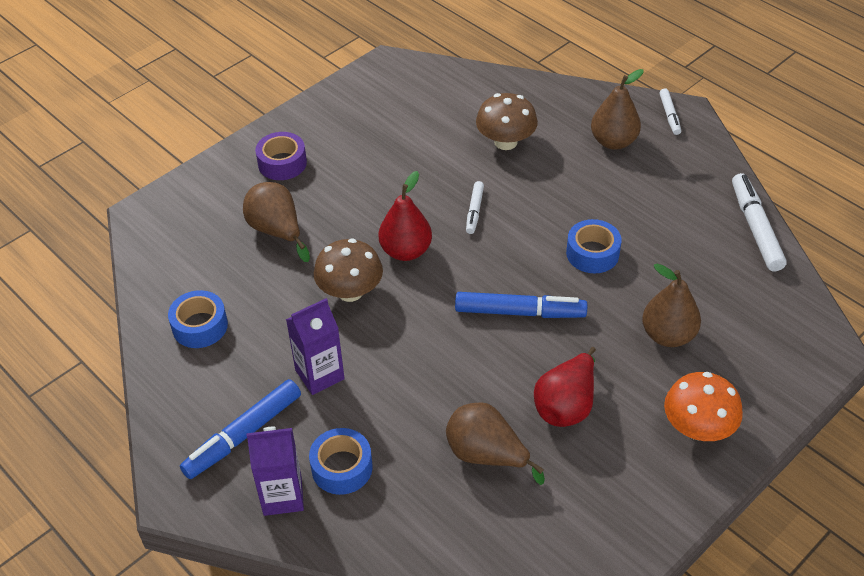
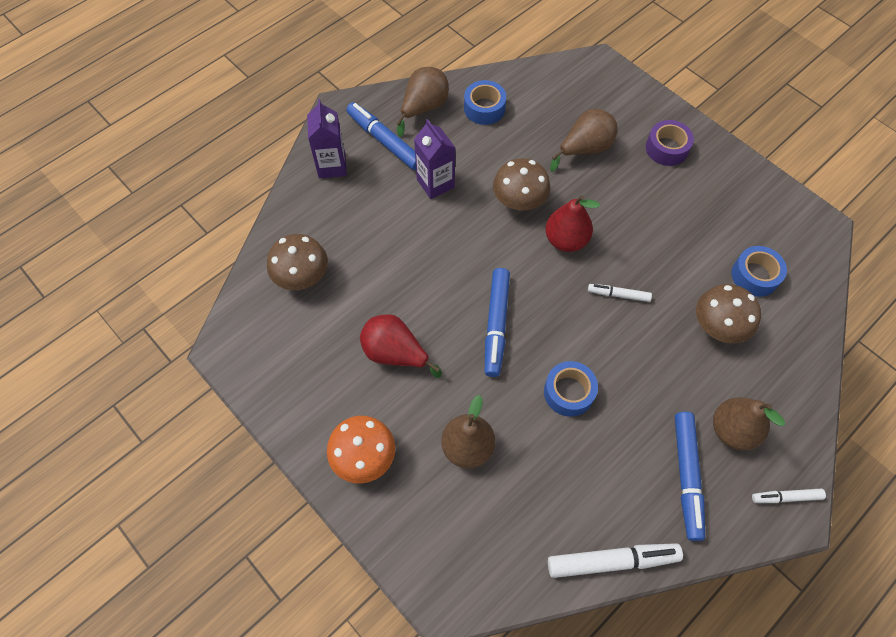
camera: 90 degrees right, 15 degrees up
(342, 467) = (351, 199): blue tape -> blue tape (755, 276)
(465, 515) = (302, 276): none -> brown mushroom
(486, 455) = (352, 292): brown pear -> brown pear (424, 108)
(664, 174) = (686, 476): none -> blue marker

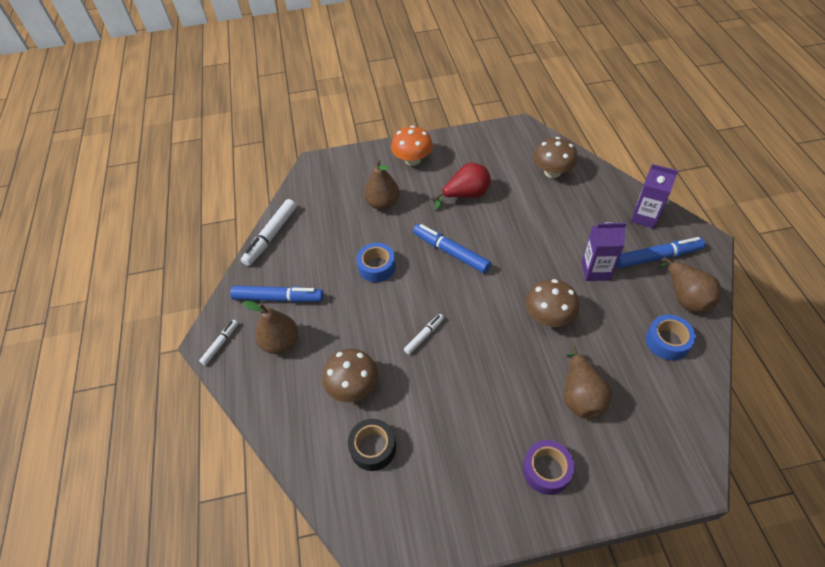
camera: 125 degrees right, 10 degrees down
(566, 240) = (493, 328): red pear -> none
(686, 476) = (278, 298): blue marker -> blue marker turned 150 degrees clockwise
(755, 276) = (373, 448): blue tape -> black tape

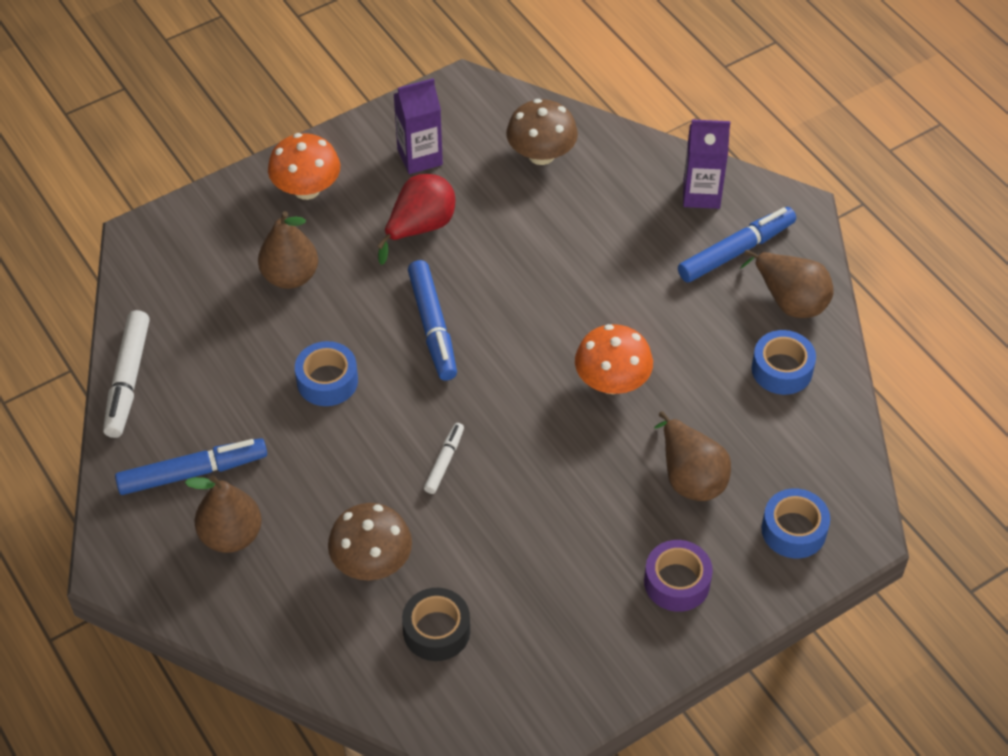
camera: 25 degrees left, 0 degrees up
(220, 344) = (136, 566): white marker -> none
(450, 252) = (433, 326): blue marker -> blue marker turned 120 degrees counterclockwise
(548, 317) = (612, 382): brown mushroom -> orange mushroom
(595, 271) = (656, 296): purple carton -> purple carton (420, 157)
(644, 460) = (793, 530): none -> blue tape

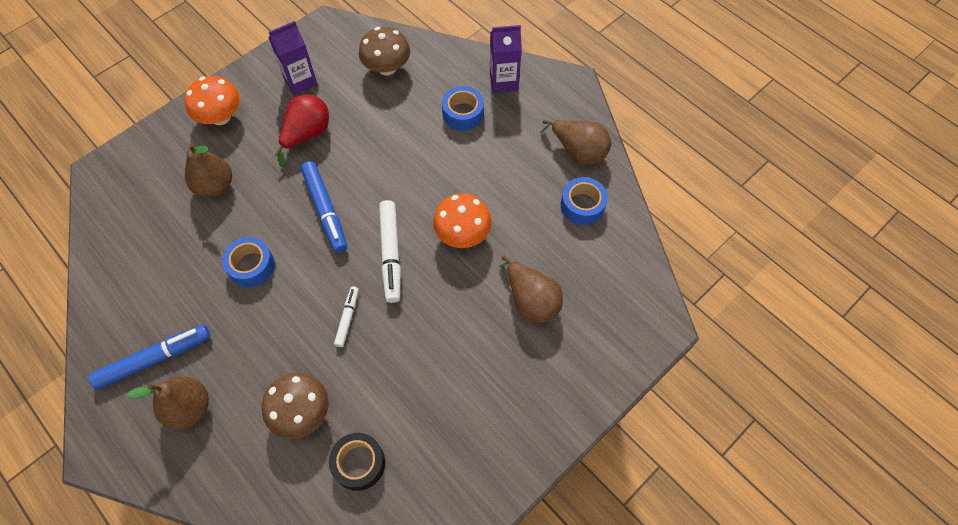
camera: 10 degrees left, 10 degrees up
(128, 380) = (98, 289): white marker -> white marker (391, 254)
(677, 582) = (535, 389): purple tape -> none
(736, 251) = (534, 120): blue marker -> none
(793, 530) = (613, 332): blue tape -> blue tape (463, 113)

